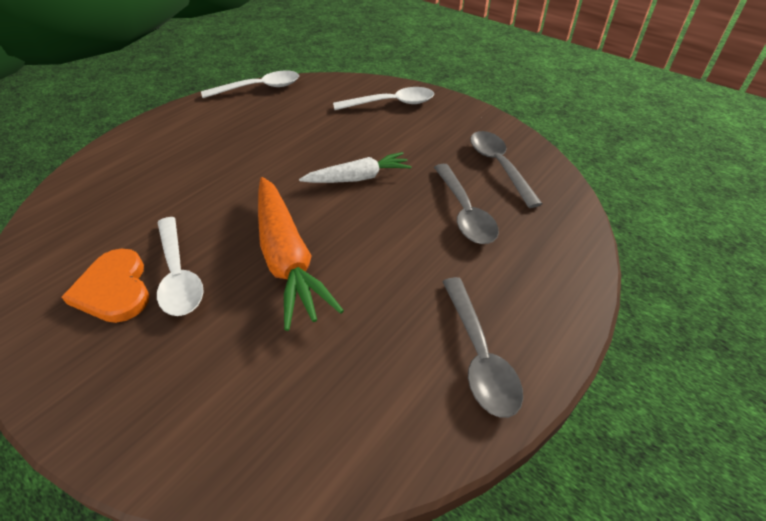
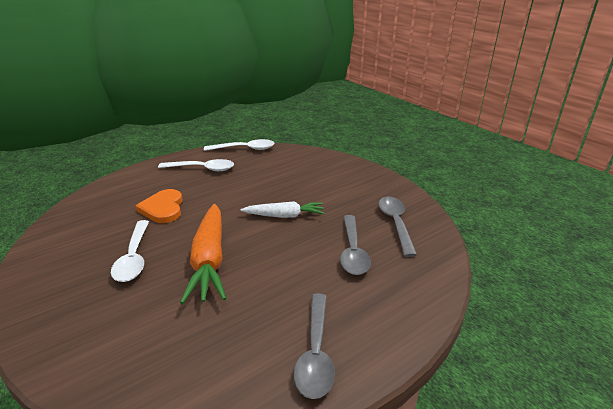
camera: 15 degrees right, 15 degrees down
(114, 289) = (90, 259): orange heart -> orange heart (163, 208)
(391, 104) = (333, 170): white spoon -> white spoon (202, 169)

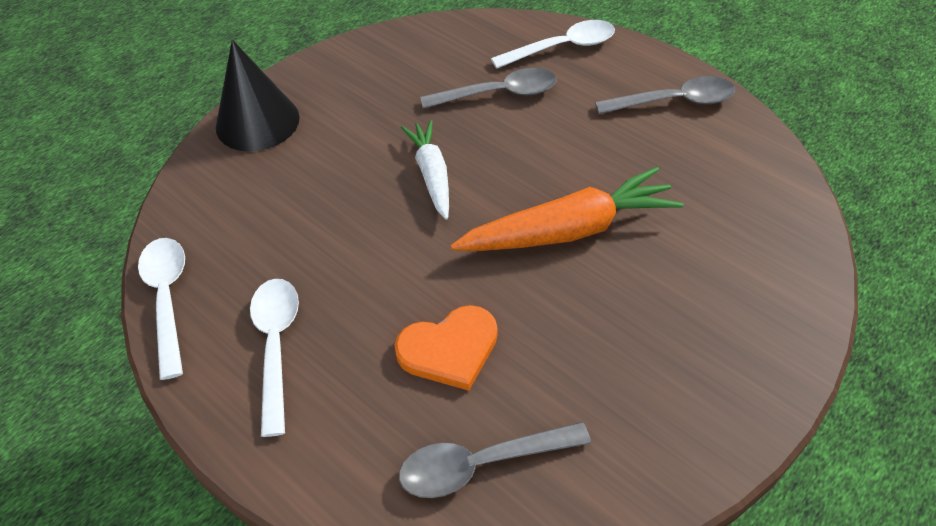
camera: 100 degrees left, 20 degrees up
(134, 257) = (598, 325): white spoon -> white spoon (562, 48)
(350, 168) = (257, 122): none -> black cone
(395, 224) = (423, 62): grey spoon -> grey spoon (482, 464)

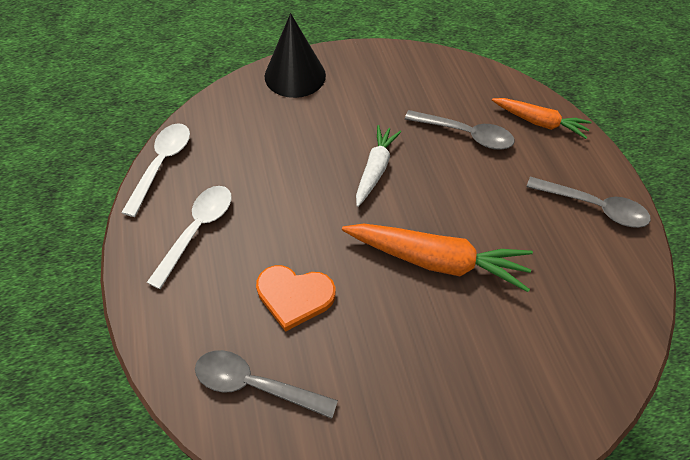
camera: 30 degrees right, 5 degrees up
(562, 48) = (539, 122): white spoon -> orange carrot

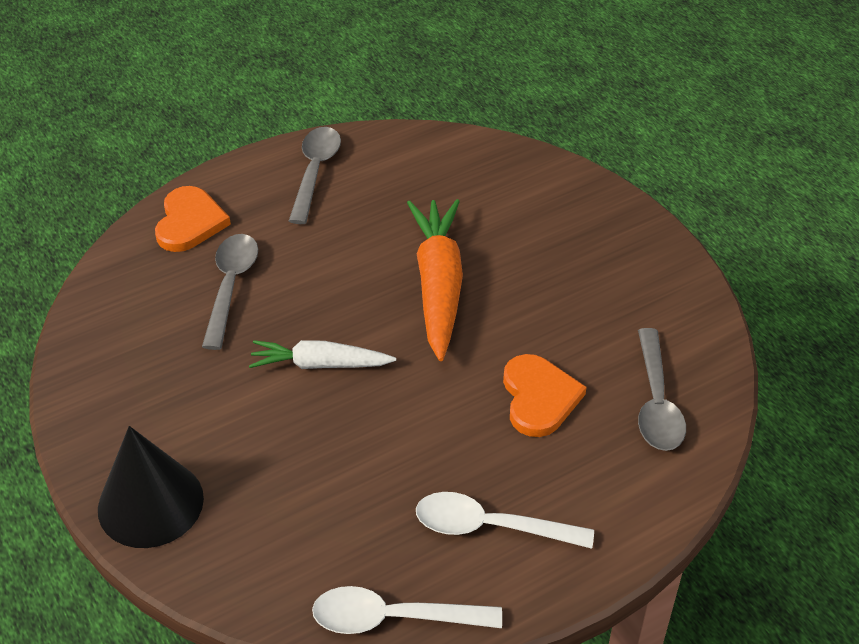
camera: 105 degrees left, 10 degrees down
(539, 122) = (190, 222): orange carrot -> orange heart

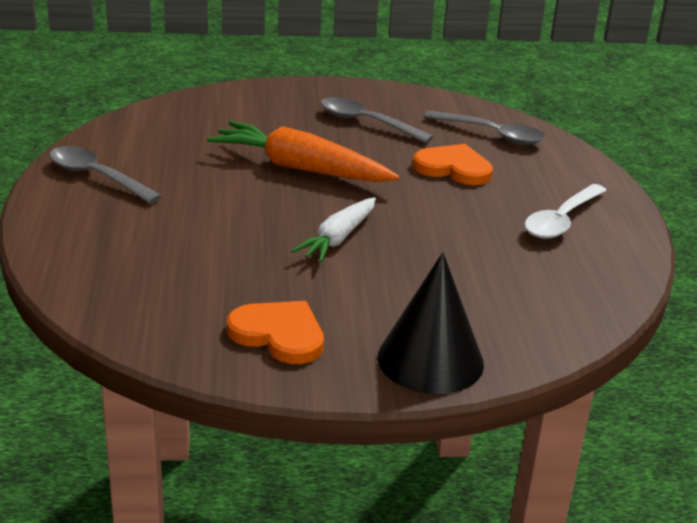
camera: 65 degrees left, 15 degrees down
(190, 222) = (82, 251): orange heart -> orange heart (279, 335)
(230, 287) = (197, 253): grey spoon -> grey spoon (367, 123)
(394, 618) = (623, 280): white spoon -> none

